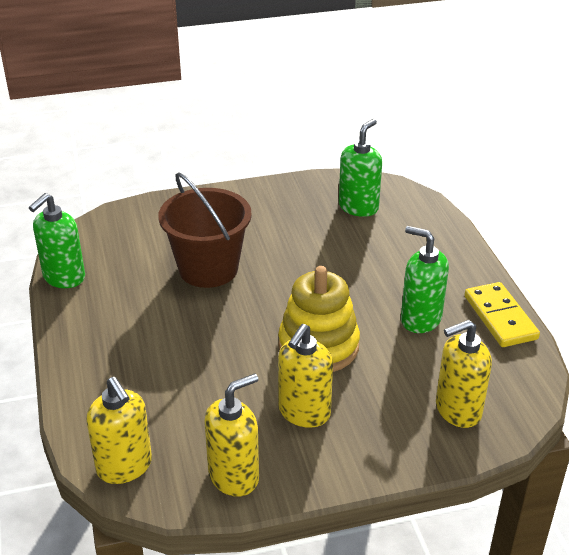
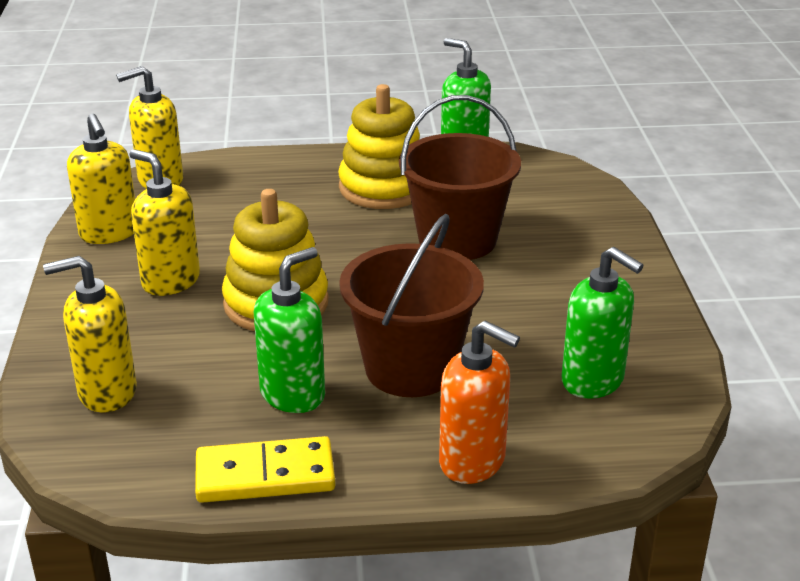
camera: 100 degrees right, 5 degrees down
(128, 315) = (383, 187): none -> yellow stacking toy
(373, 274) = (411, 368): none -> brown bucket
(449, 243) = (473, 461): none -> orange soap dispenser
(457, 410) = (107, 392): yellow soap dispenser -> yellow soap dispenser turned 90 degrees counterclockwise

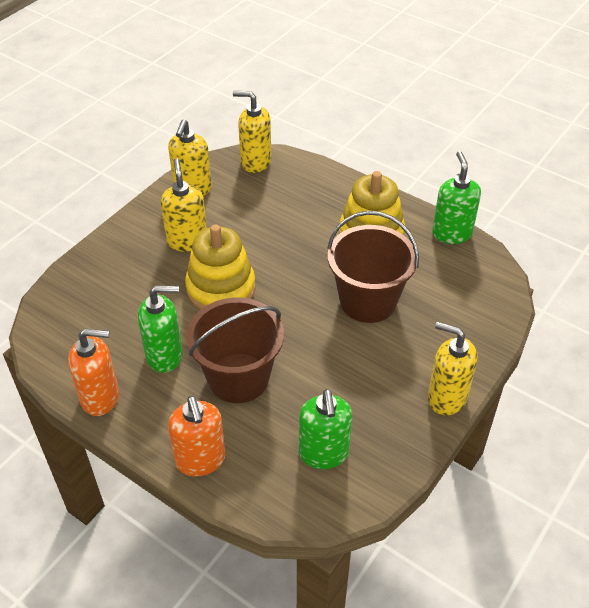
camera: 40 degrees right, 15 degrees up
(107, 392) = (88, 297): yellow soap dispenser -> yellow soap dispenser (446, 397)
(265, 475) = (101, 397): yellow domino -> orange soap dispenser

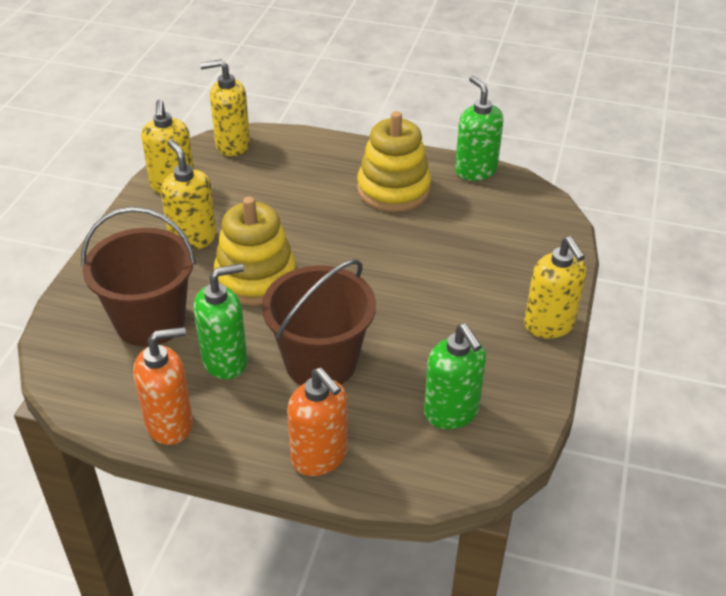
camera: 20 degrees left, 5 degrees down
(368, 301) = (422, 253): brown bucket -> brown bucket (150, 321)
(446, 397) = (549, 325): yellow soap dispenser -> yellow soap dispenser turned 120 degrees counterclockwise

